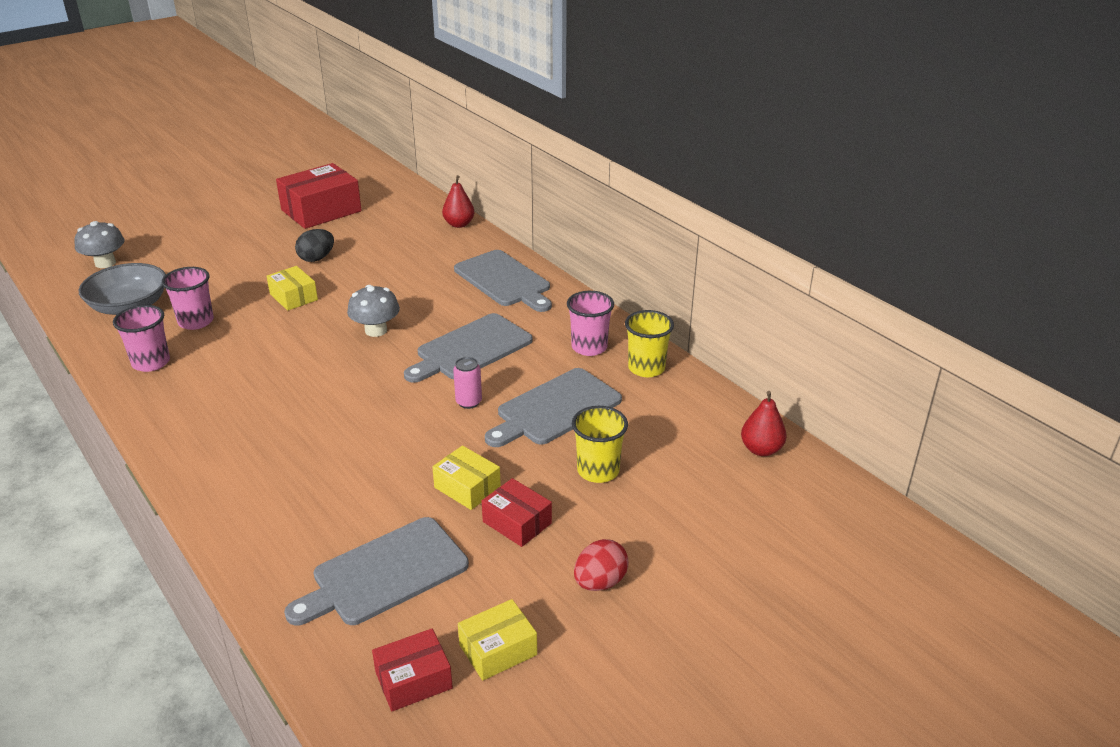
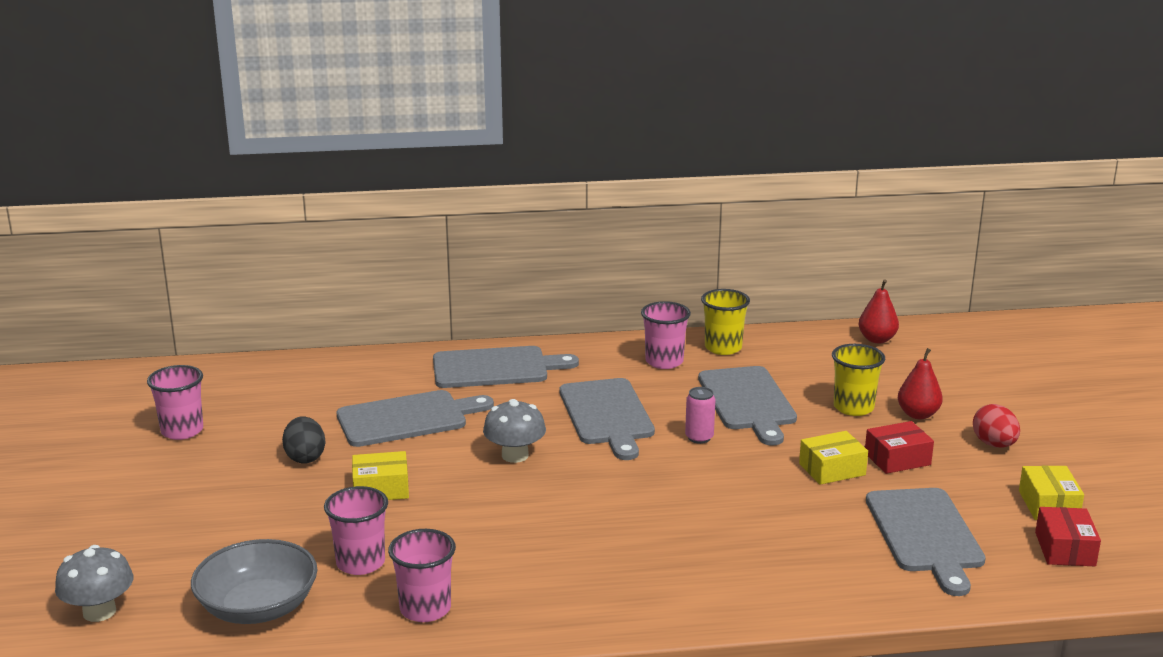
camera: 60 degrees left, 10 degrees down
(321, 210) = (182, 431): red box -> pink cup
(397, 274) = (407, 418): none -> grey cutting board
(459, 224) = (341, 361): red pear -> red pear (918, 414)

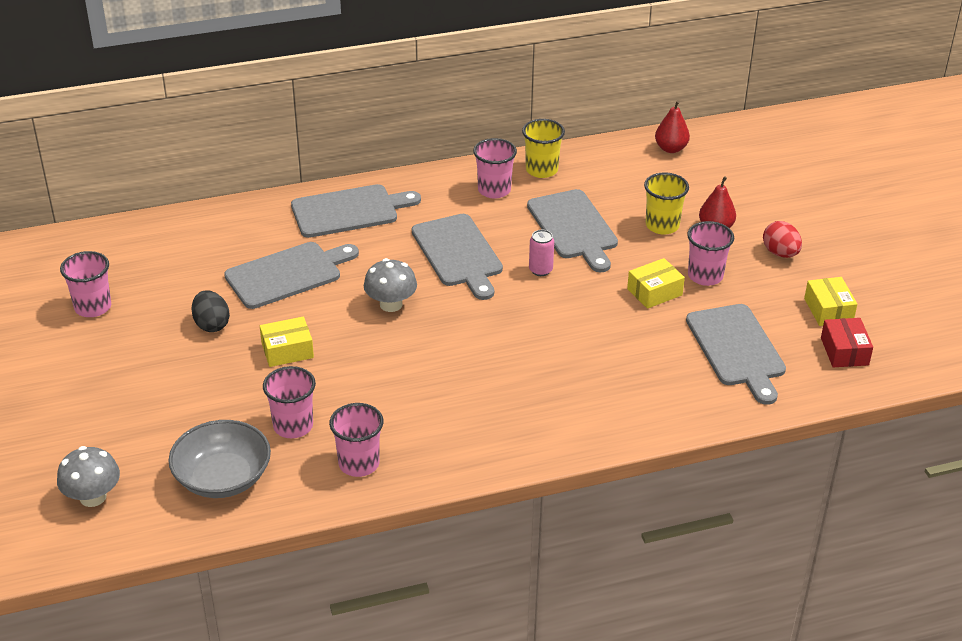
camera: 10 degrees left, 15 degrees up
(897, 459) = (705, 276): red box -> pink cup

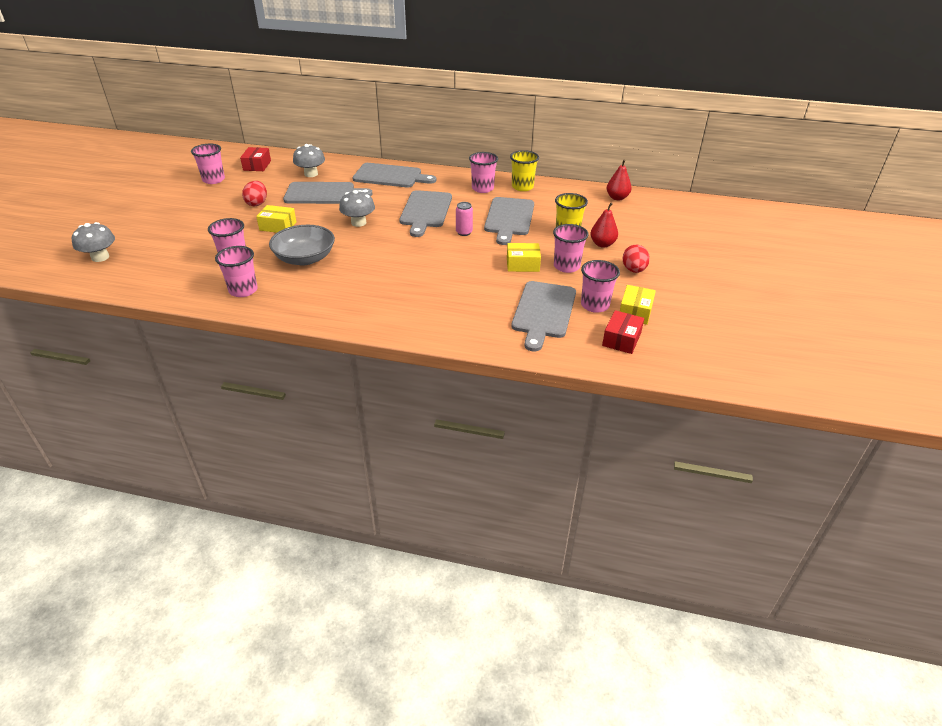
camera: 30 degrees right, 0 degrees up
(128, 258) = (257, 165): none -> red box
(211, 324) = (257, 203): black egg -> red egg
(223, 477) = (169, 271): grey bowl -> grey bowl (305, 258)
(230, 246) = (311, 174): none -> grey mushroom
(781, 318) = (595, 305): none -> pink cup

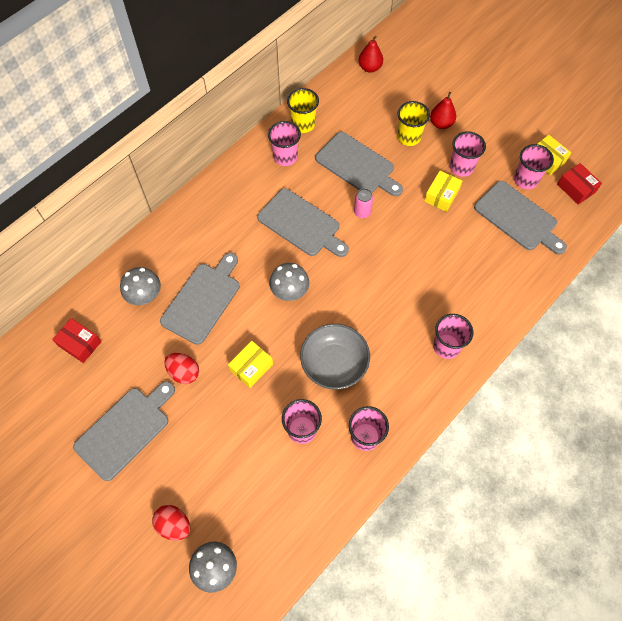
camera: 60 degrees left, 25 degrees up
(213, 180) = (88, 402): pink cup -> pink cup (446, 346)
(390, 176) = (203, 222): grey cutting board -> grey cutting board (125, 430)
(633, 270) = (491, 126): red egg -> red egg (174, 525)

